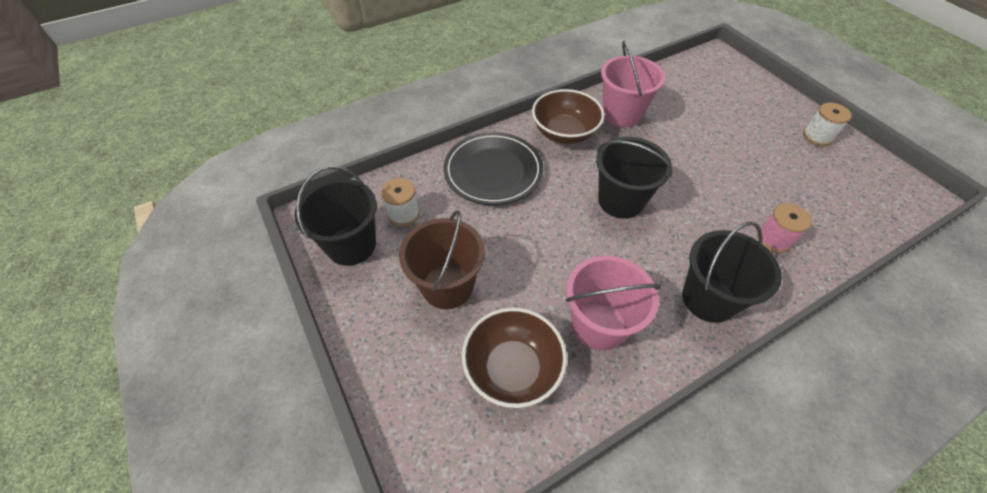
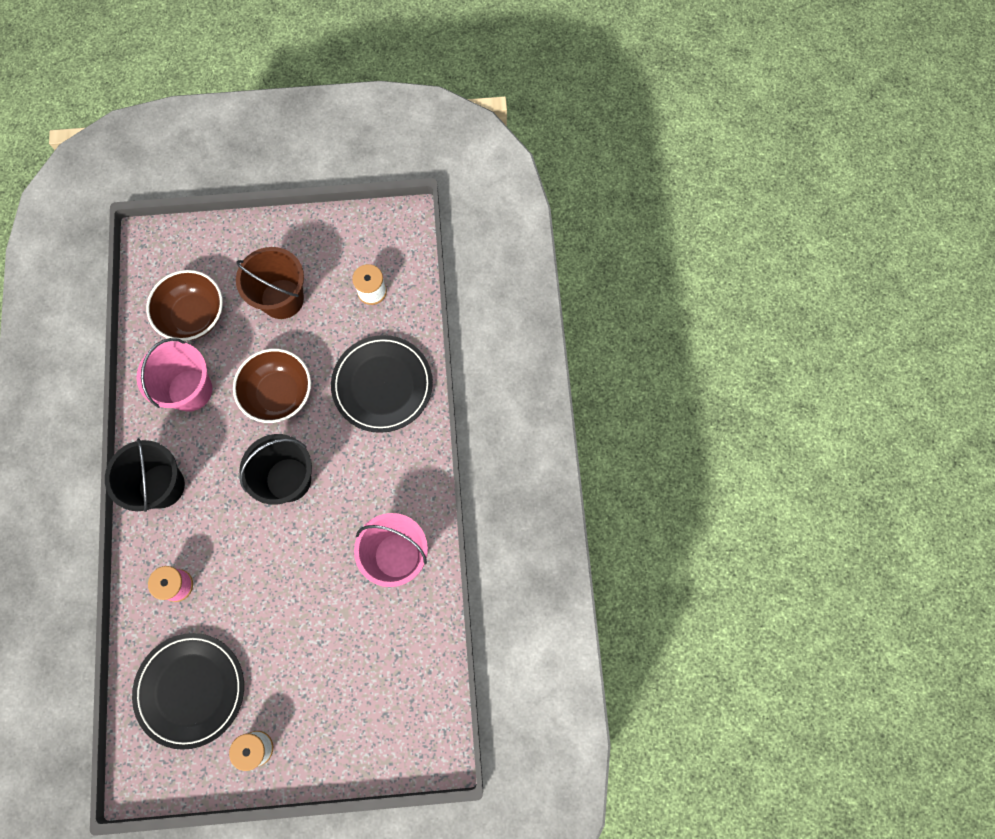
camera: 115 degrees right, 20 degrees up
(351, 245) = (359, 242): black bucket -> none
(564, 133) = (399, 479): brown bowl -> brown bowl (279, 393)
(830, 191) = (191, 690): none -> black plate

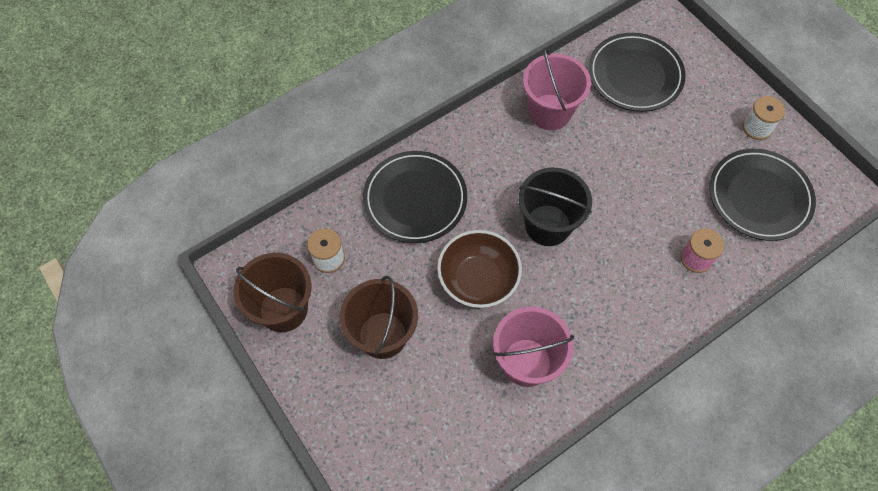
camera: 120 degrees left, 10 degrees down
(162, 486) = (628, 327): black bucket -> none
(194, 315) = (450, 410): brown bowl -> none
(350, 240) = (283, 309): none -> brown bucket
(387, 669) = (635, 75): none -> black plate

